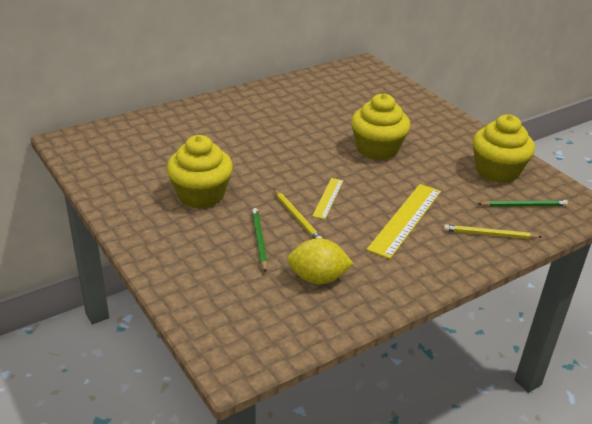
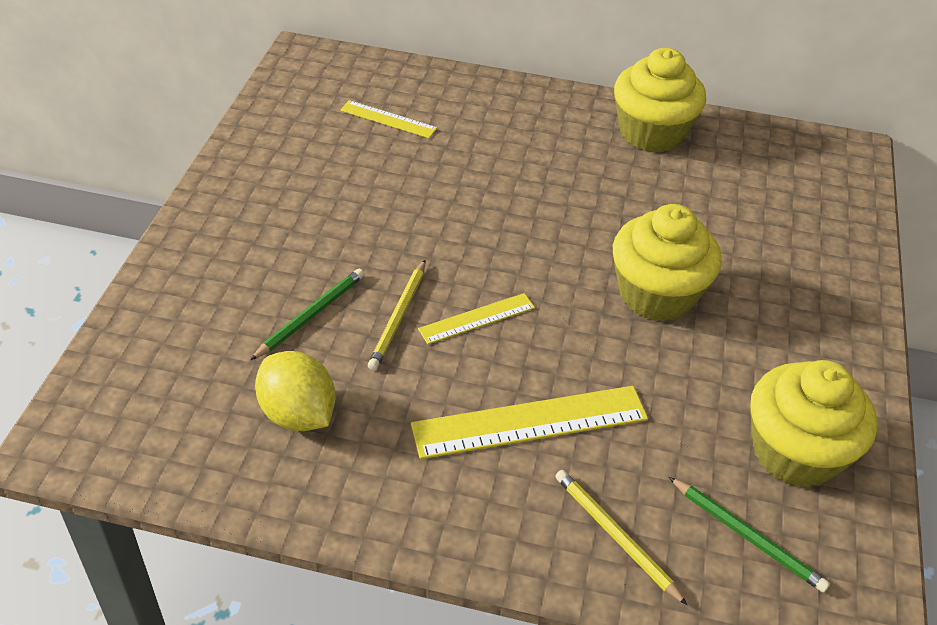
camera: 45 degrees right, 10 degrees up
(159, 146) = (388, 119): none -> yellow ruler
(201, 195) = (338, 212): yellow cupcake -> yellow cupcake (651, 132)

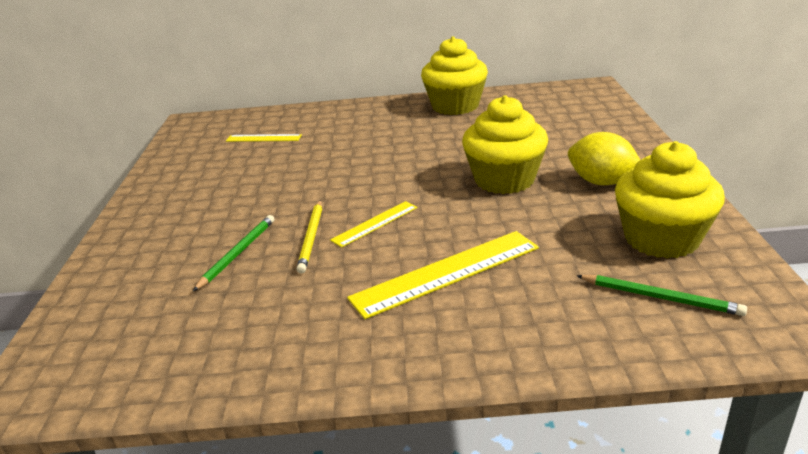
camera: 10 degrees left, 15 degrees down
(298, 414) = (245, 317): yellow lemon -> yellow lemon (601, 182)
(615, 536) = (555, 326): yellow pencil -> none

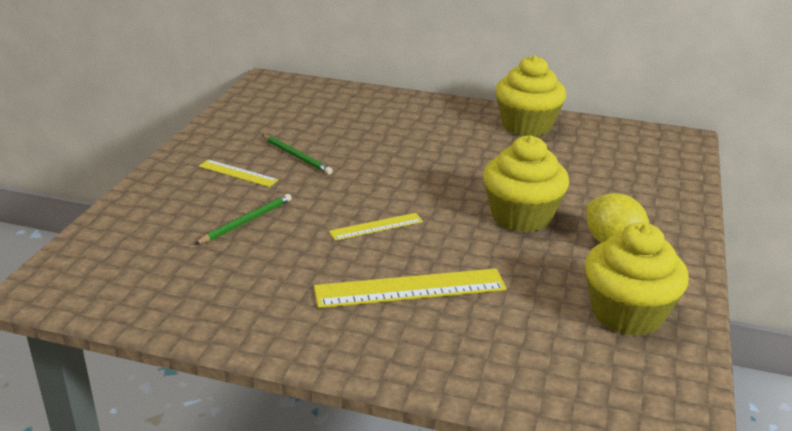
camera: 15 degrees right, 0 degrees up
(263, 138) = (325, 115): yellow ruler -> yellow ruler (238, 173)
(311, 237) = (315, 224): yellow pencil -> none
(660, 297) = (583, 364): green pencil -> green pencil (296, 156)

